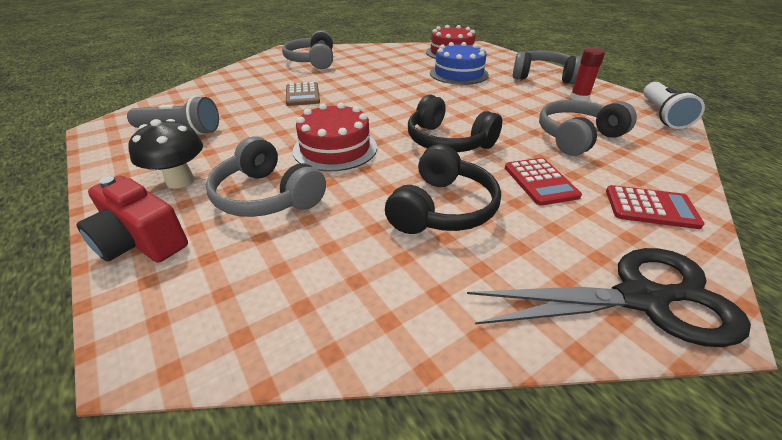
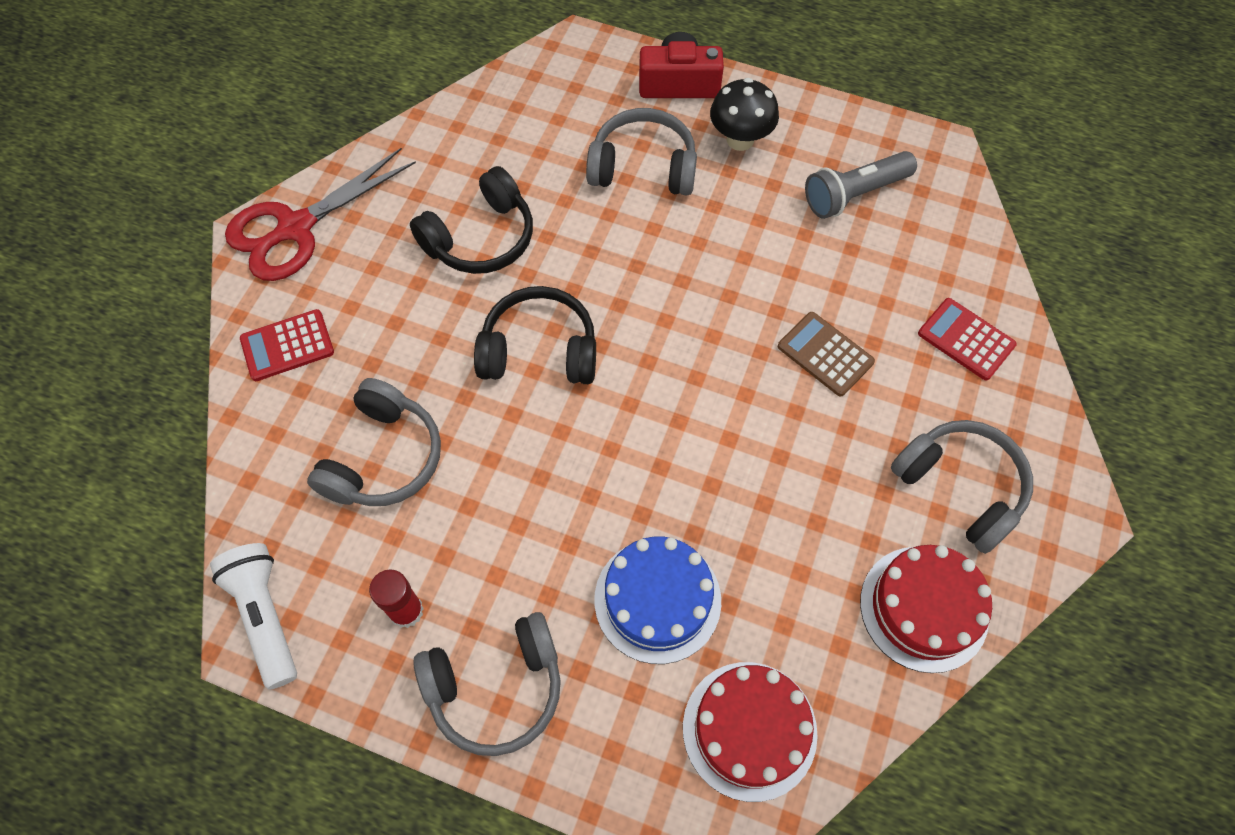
camera: 145 degrees right, 25 degrees up
(335, 148) = (653, 263): red cake -> red cake (924, 608)
(442, 208) = (480, 238): black headphones -> black headphones turned 120 degrees counterclockwise
(540, 182) = (404, 329): red calculator -> red calculator (966, 339)
(641, 299) = (295, 228): black scissors -> red scissors

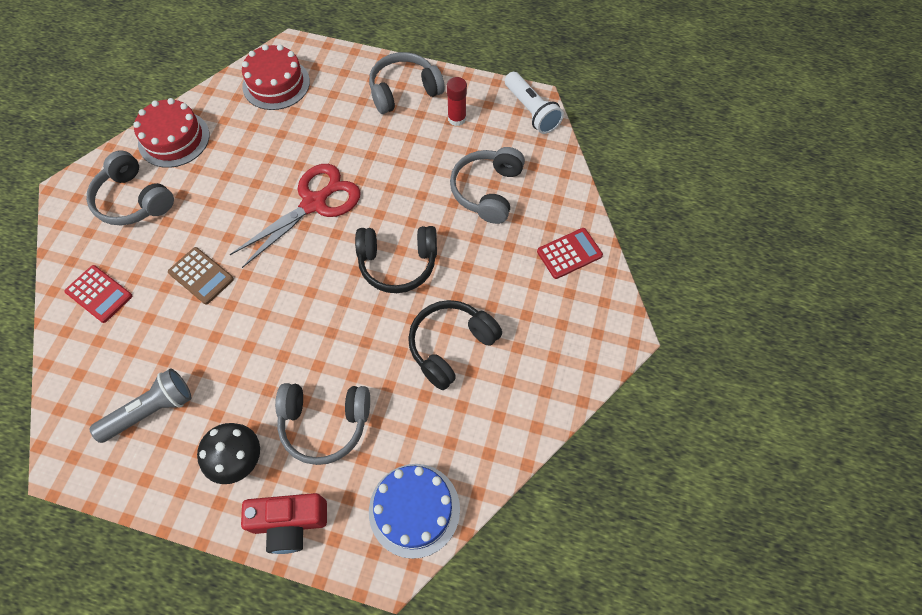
camera: 175 degrees right, 0 degrees up
(295, 228) = (594, 343): red scissors -> red scissors (314, 203)
(657, 600) = (320, 132): blue cake -> blue cake (414, 510)

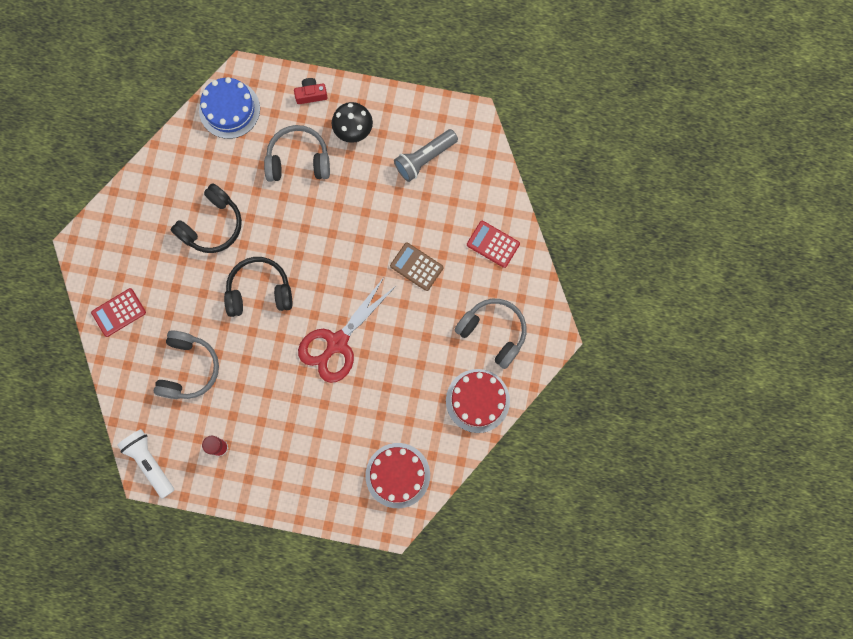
camera: 175 degrees right, 15 degrees up
(290, 523) = (311, 94): red camera -> red camera, size x0.63
(404, 91) = (272, 477): grey headphones -> none

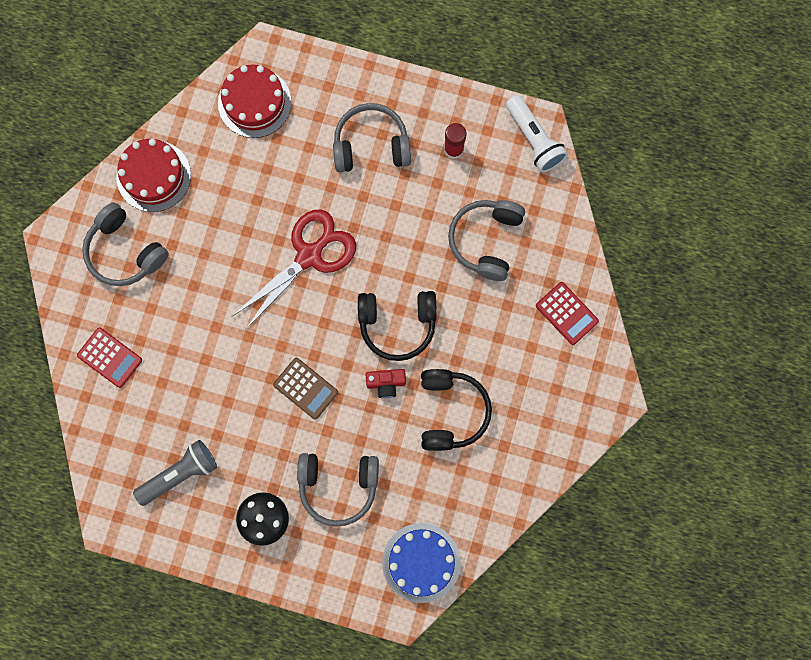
camera: 175 degrees left, 0 degrees up
(119, 312) = (567, 313): red calculator -> red calculator turned 75 degrees clockwise
(212, 225) = (451, 411): black headphones -> black headphones turned 135 degrees clockwise
(292, 444) = (371, 145): none -> grey headphones
(311, 94) = (315, 573): red camera -> red camera (386, 383)
(416, 267) = (205, 338): brown calculator -> brown calculator (305, 388)

